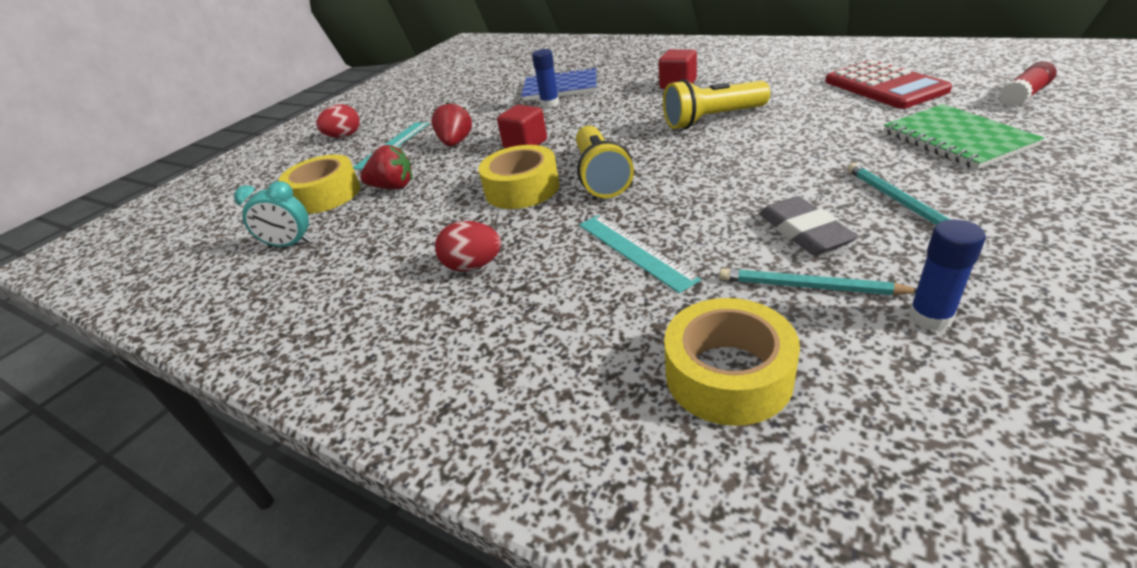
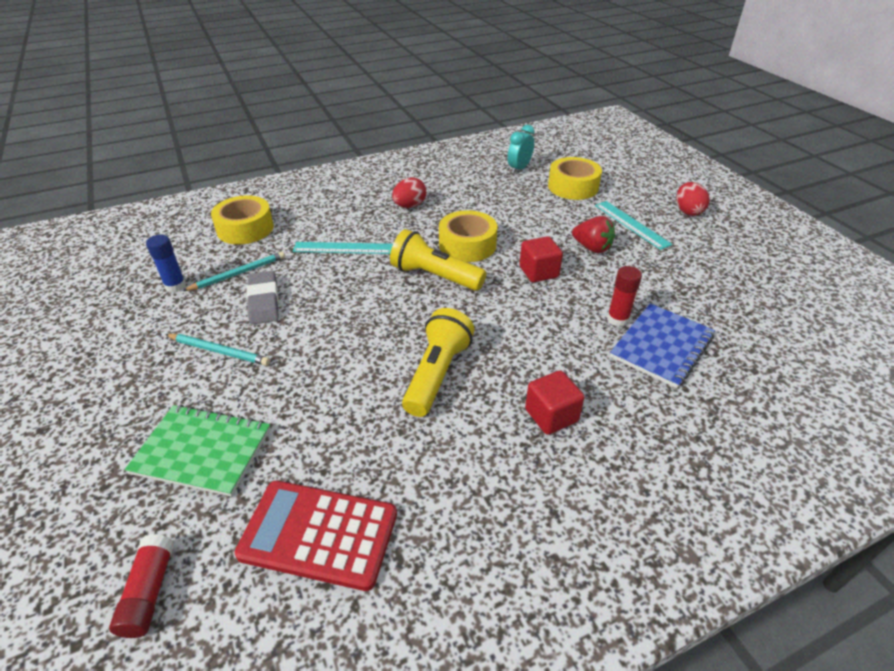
camera: 120 degrees right, 5 degrees up
(393, 187) = (547, 208): red strawberry -> none
(550, 104) = (617, 319): blue glue stick -> red glue stick
(804, 231) = (263, 301): grey eraser -> grey eraser turned 60 degrees clockwise

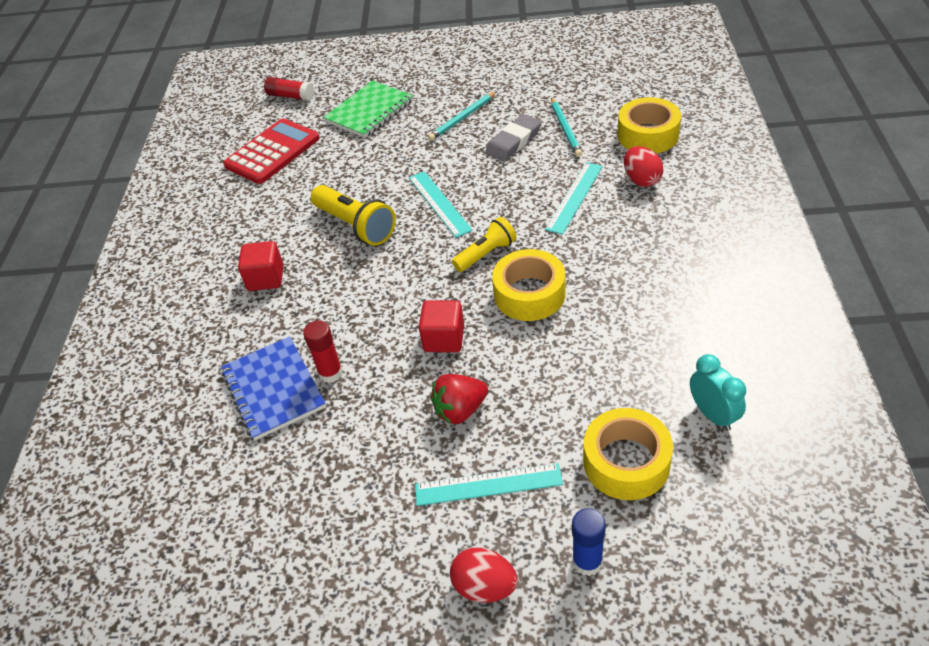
camera: 120 degrees right, 5 degrees up
(175, 286) = (565, 96): blue glue stick -> blue glue stick (587, 562)
(263, 301) = (513, 141): grey eraser -> grey eraser turned 60 degrees counterclockwise
(378, 323) = (439, 203): none -> turquoise ruler
(409, 206) = (644, 264): red egg -> red egg (641, 180)
(435, 276) = (486, 254): yellow flashlight -> yellow flashlight, size x0.66

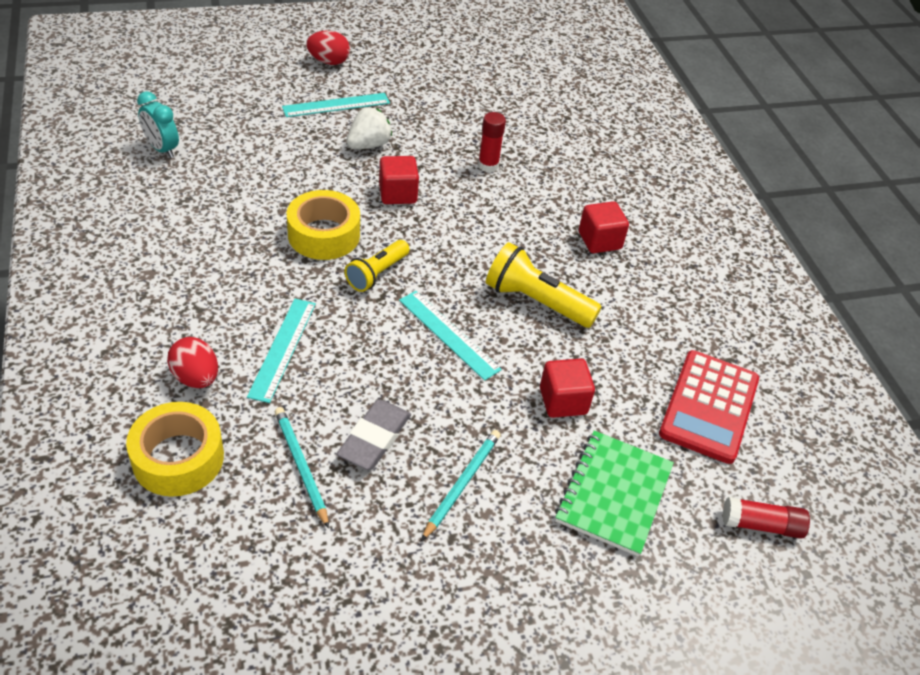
camera: 155 degrees right, 0 degrees up
(273, 389) = (530, 153): blue notebook -> none
(373, 158) = (563, 401): none -> red cube
(460, 410) = (368, 145): red strawberry -> white strawberry
(587, 562) = (263, 73): blue glue stick -> none
(626, 462) = (234, 120): yellow tape -> none

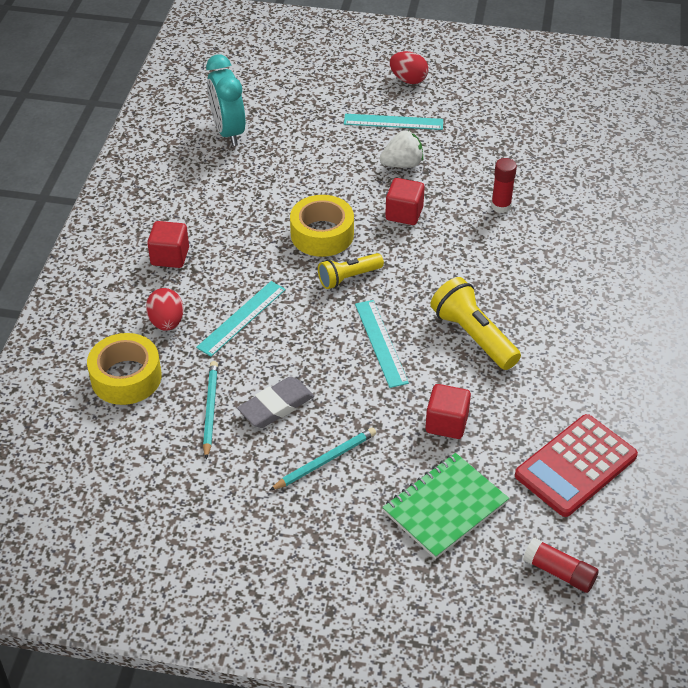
camera: 30 degrees right, 0 degrees up
(162, 149) = (228, 132): turquoise clock -> turquoise clock, size x1.53
(599, 241) = (565, 298): red cube -> red cube (170, 256)

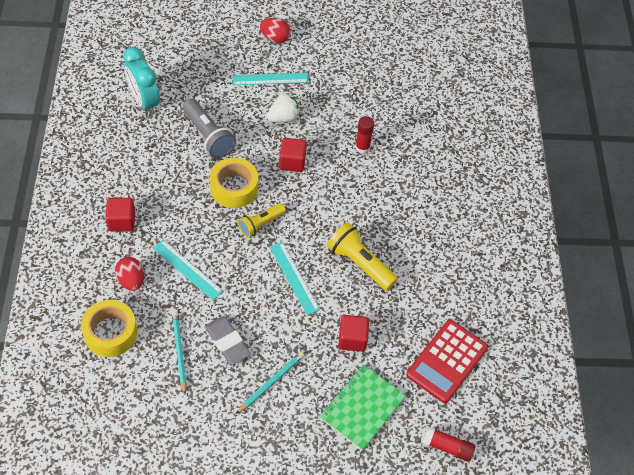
camera: 15 degrees left, 10 degrees up
(241, 318) = (187, 269): turquoise ruler -> turquoise ruler turned 75 degrees counterclockwise
(276, 406) = (227, 342): grey eraser -> grey eraser turned 75 degrees counterclockwise
(300, 175) = (208, 136): none -> grey flashlight

